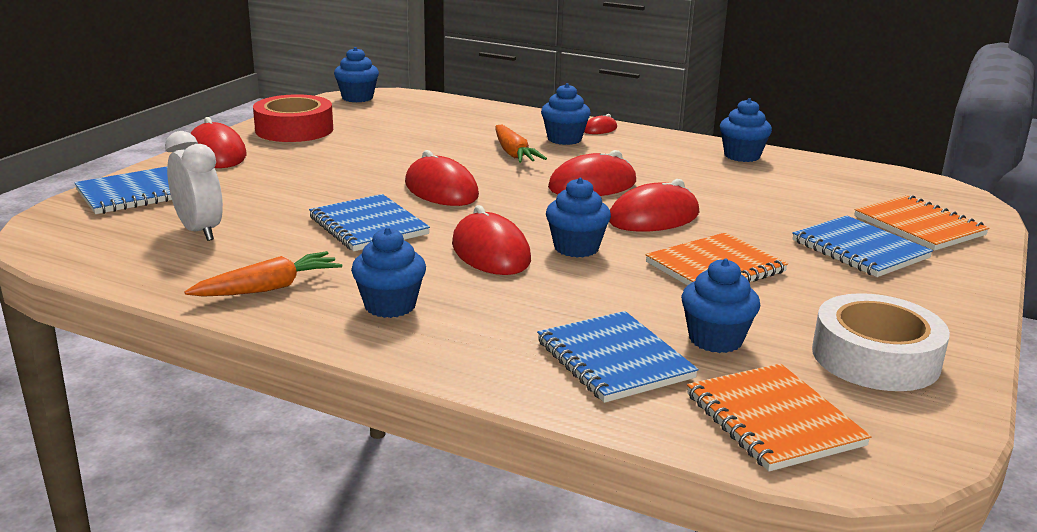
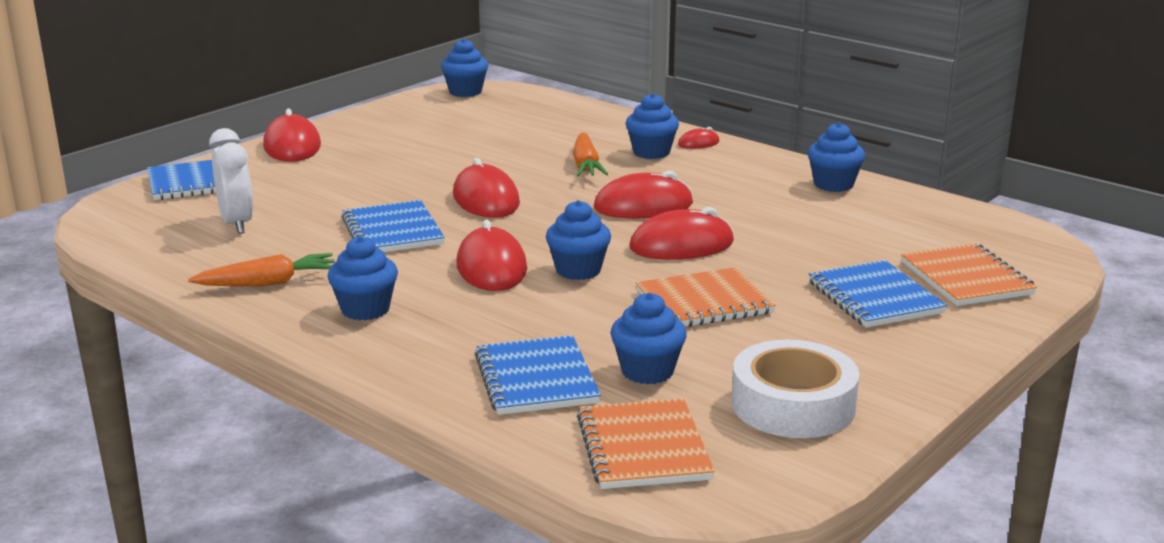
camera: 15 degrees right, 0 degrees up
(294, 129) = (381, 124): red tape -> none

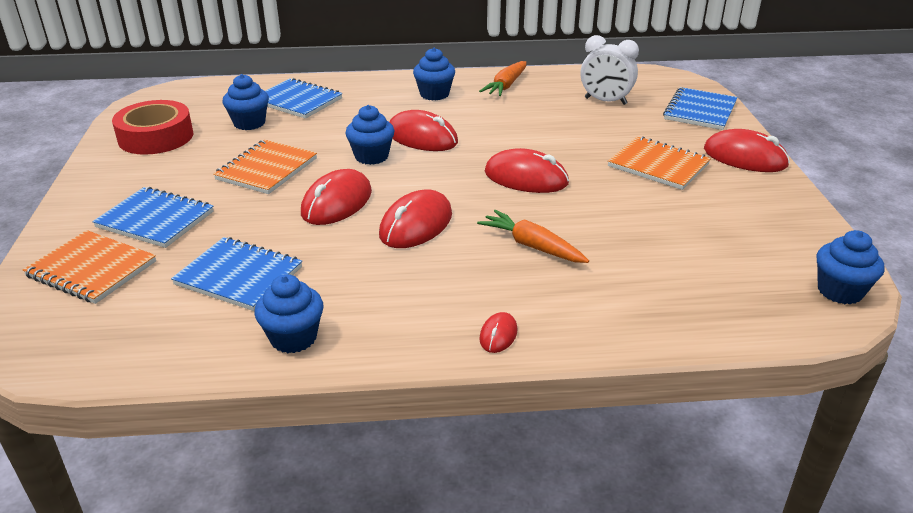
camera: 135 degrees right, 10 degrees up
(392, 231) = (522, 132): blue notebook -> blue notebook (239, 276)
(643, 448) = (210, 97): orange notebook -> orange notebook (658, 165)
(651, 152) = (514, 293): blue cupcake -> none
(793, 405) = (156, 137): white tape -> red tape

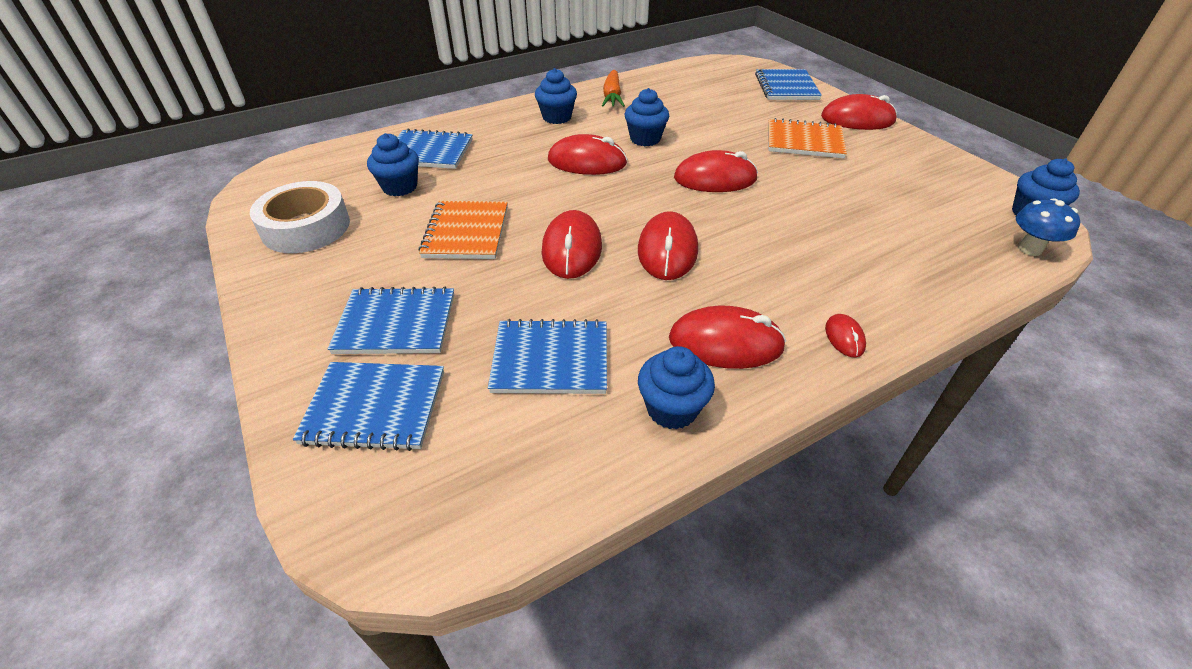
camera: 25 degrees left, 10 degrees up
(91, 269) = (375, 407): orange notebook -> blue notebook
(156, 137) = (306, 227): red tape -> white tape
(371, 156) = (558, 192): blue cupcake -> blue cupcake (645, 139)
(388, 307) = (725, 343): none -> red mouse
(532, 246) = (784, 242): orange carrot -> none
(605, 101) = (707, 94): white clock -> none
(792, 321) = (1029, 249): none -> blue mushroom

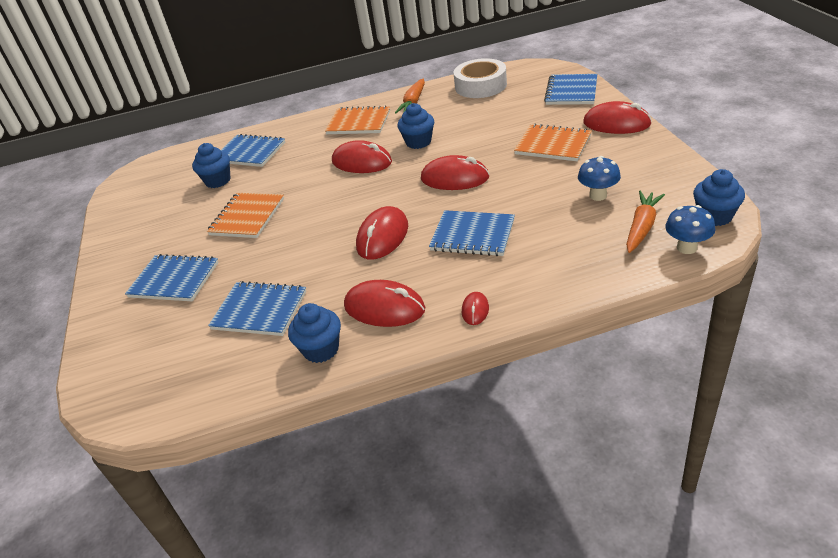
camera: 20 degrees right, 5 degrees down
(306, 227) = (145, 210): white tape -> white tape (480, 86)
(375, 407) = (140, 332): blue notebook -> blue notebook (472, 235)
(557, 117) = (358, 123): blue cupcake -> orange notebook
(572, 249) = (314, 232): red mouse -> none
(892, 195) = (598, 195): none -> blue mushroom
(965, 228) = (642, 227): none -> orange carrot

